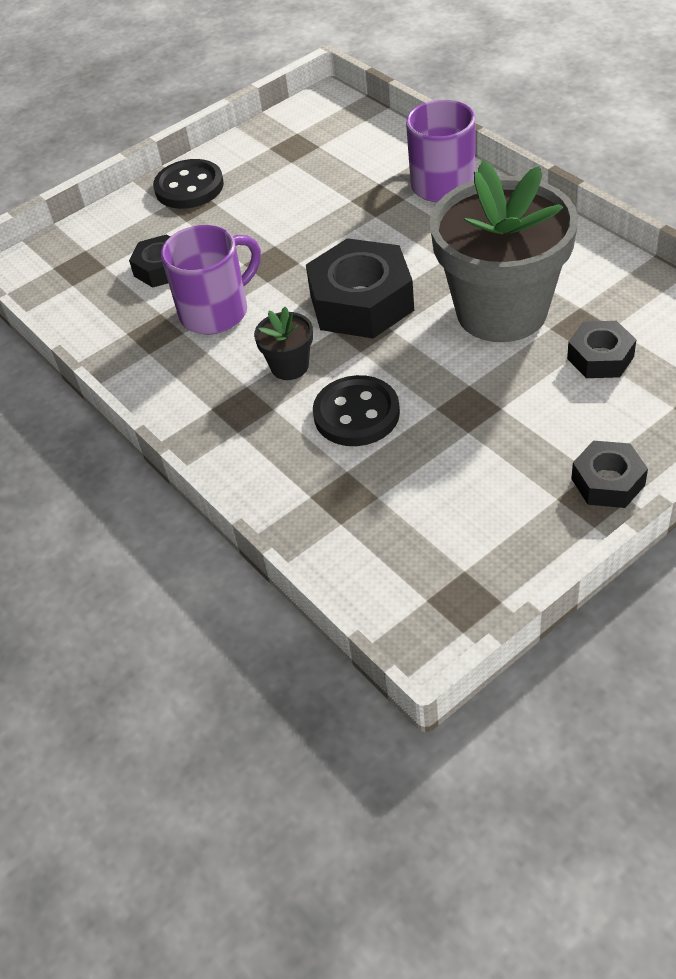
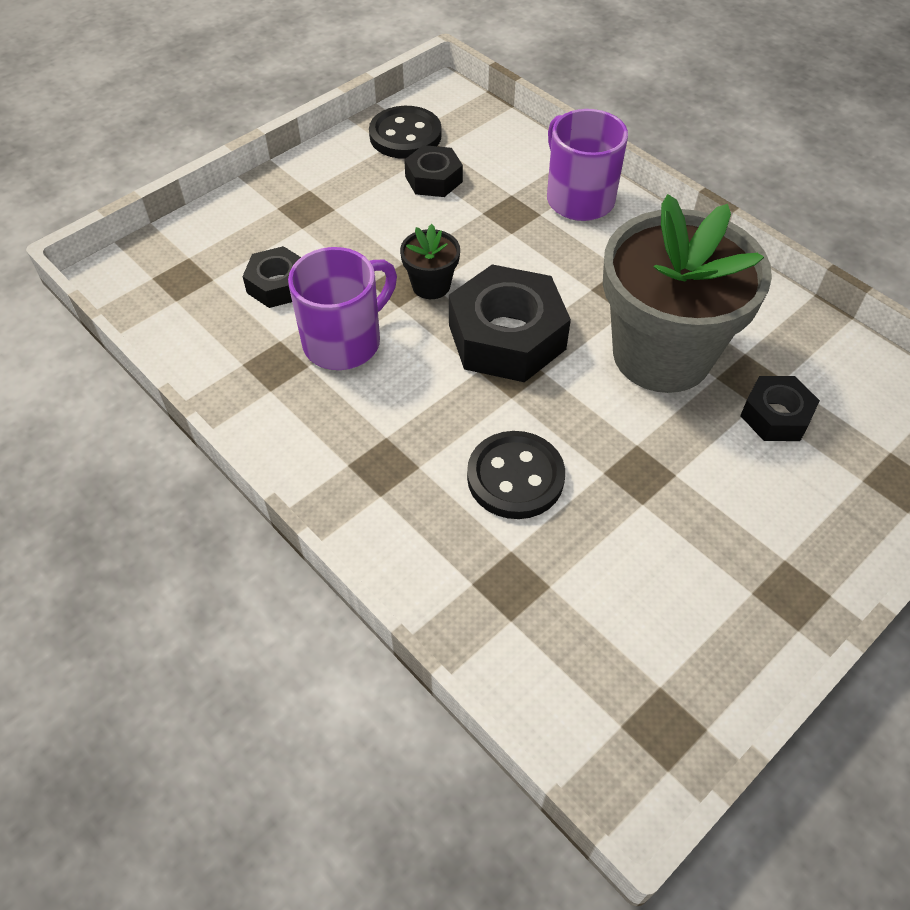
camera: 10 degrees left, 5 degrees up
(189, 187) = (302, 187): black button -> black button (405, 135)
(289, 366) = (433, 414): black flower pot -> black flower pot (431, 285)
(608, 482) = (806, 573): black nut -> black nut (433, 179)

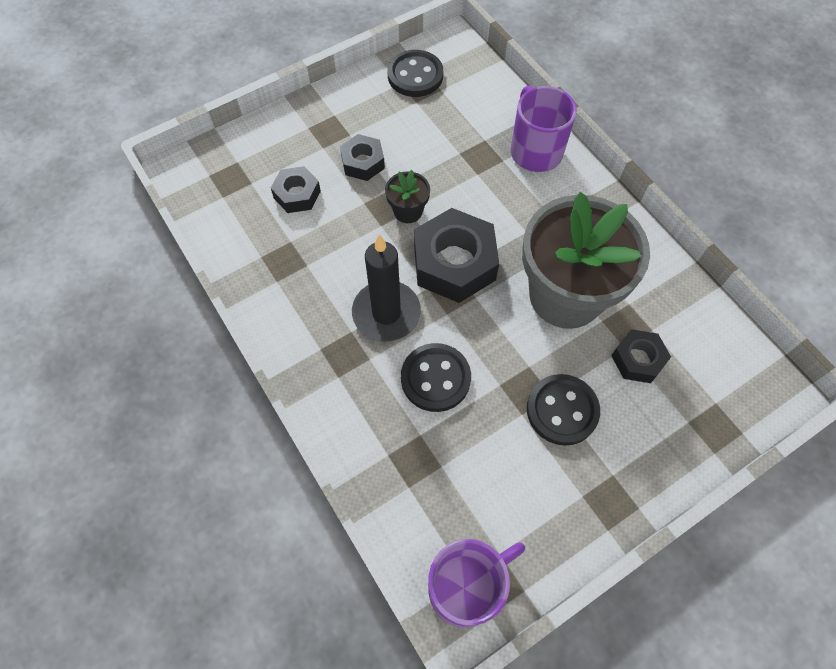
camera: 10 degrees right, 10 degrees up
(344, 341) = (336, 249): purple mug -> purple mug (466, 586)
(429, 408) = (386, 313): none -> black candle
(433, 179) = (429, 118): black nut -> black nut (363, 162)
(695, 491) = (562, 410): none -> black button

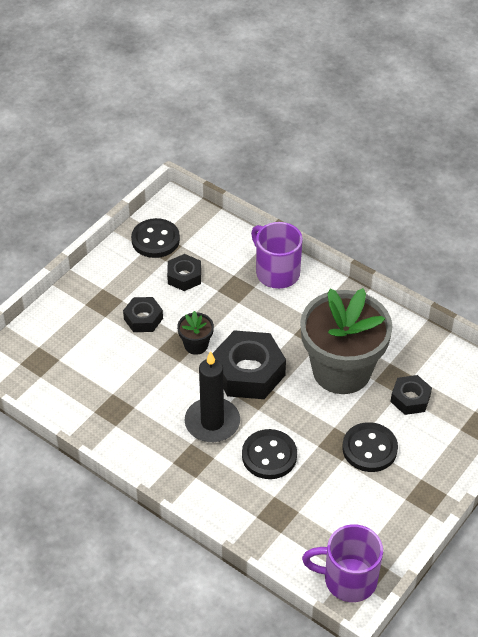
camera: 20 degrees left, 15 degrees down
(297, 194) = (101, 357): black nut -> black nut (184, 276)
(466, 586) = (348, 579): purple mug -> purple mug turned 120 degrees counterclockwise

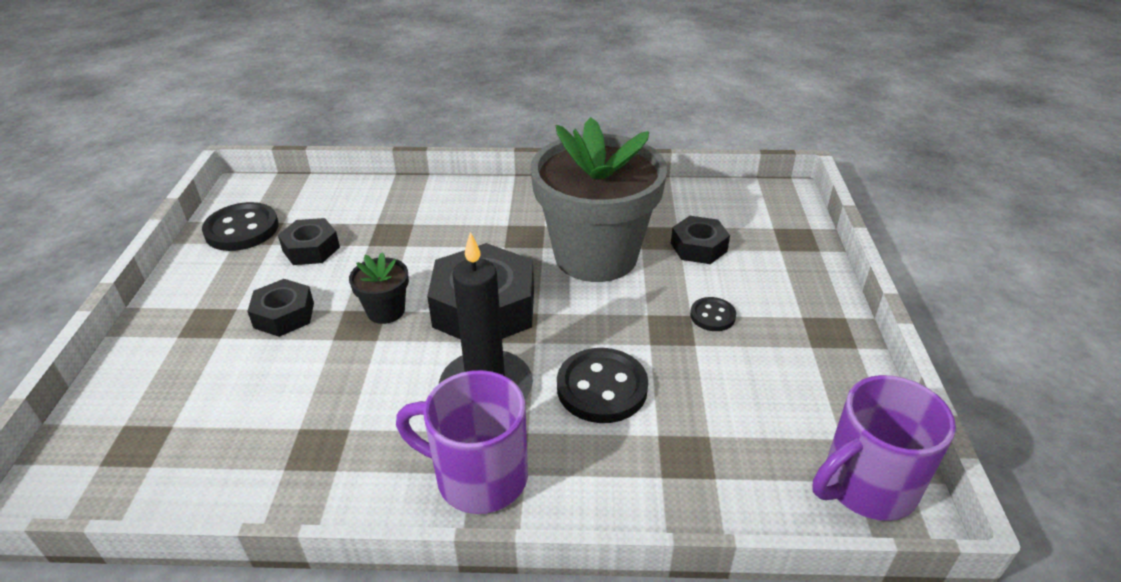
camera: 35 degrees left, 10 degrees down
(276, 272) = (429, 201): purple mug -> purple mug (478, 477)
(369, 449) = (712, 316): black button -> black button, size x0.55

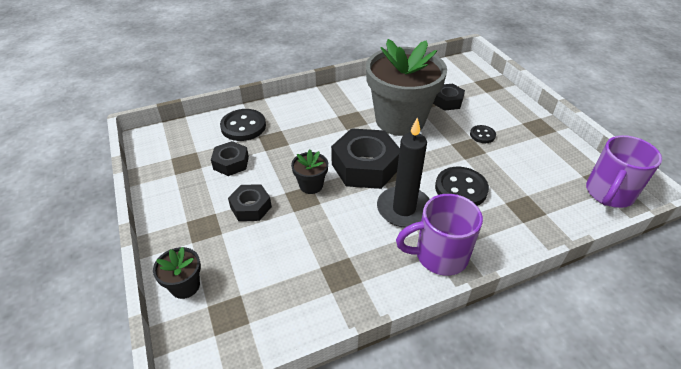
camera: 25 degrees left, 5 degrees up
(121, 389) = (185, 286): none -> black flower pot
(242, 229) = (172, 164): black button -> black button (243, 126)

